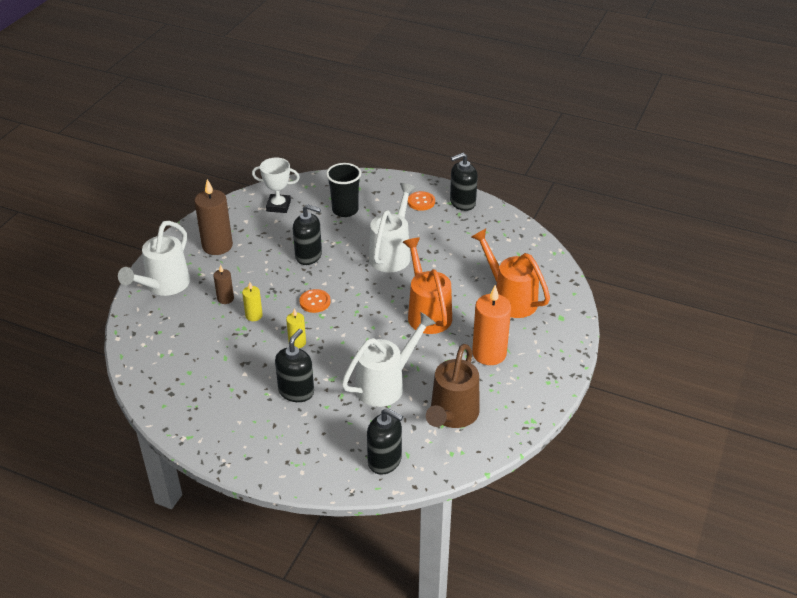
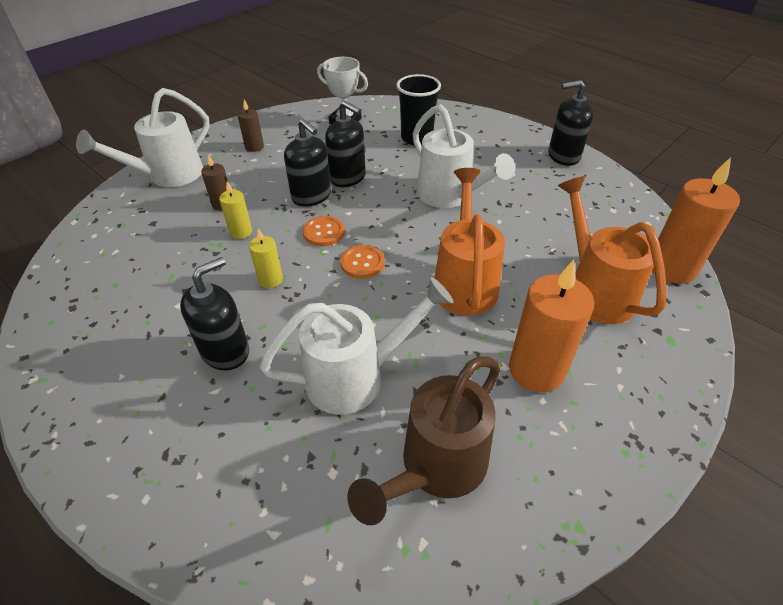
camera: 20 degrees right, 5 degrees up
(217, 246) = (254, 147): brown candle -> brown candle, size x0.52
(385, 460) = (285, 524): black soap dispenser -> black soap dispenser (311, 196)
(392, 254) = (450, 196): white watering can -> white watering can turned 105 degrees clockwise
(421, 202) = (511, 146): orange button -> orange button (362, 263)
(554, 272) = (671, 268): none -> orange candle

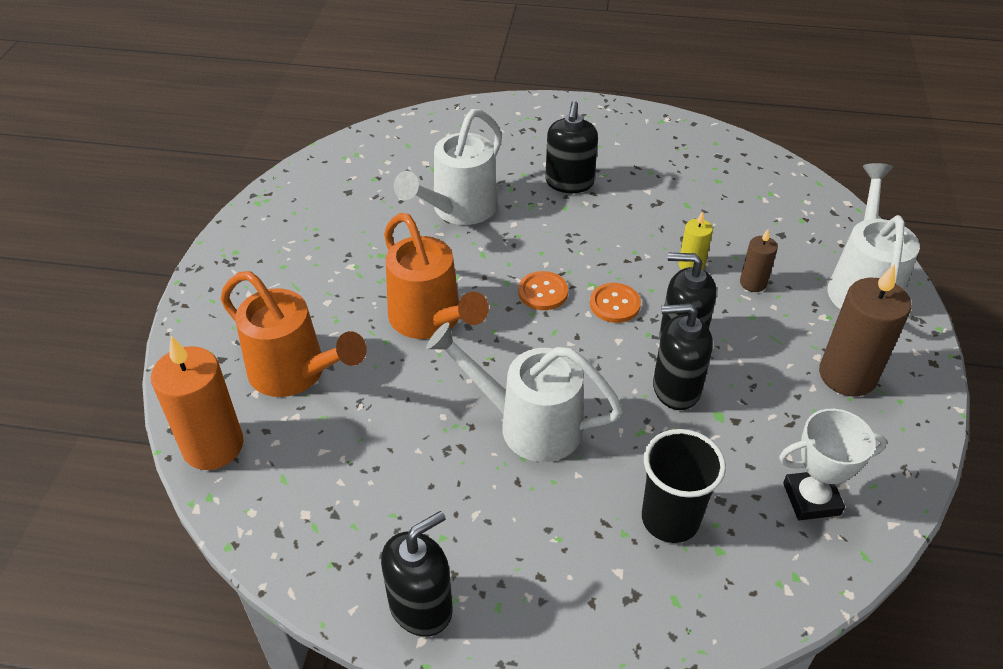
camera: 145 degrees right, 0 degrees up
(254, 147) = (847, 375): brown candle -> brown candle, size x1.93
(270, 280) = (604, 240): yellow candle -> none
(436, 467) = (363, 190): brown watering can -> none
(536, 370) = (323, 275): orange candle -> none

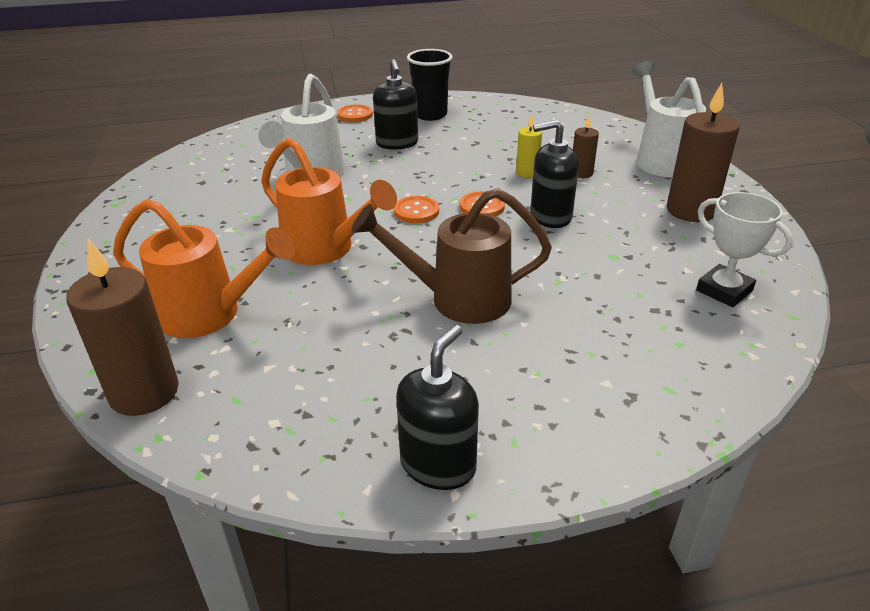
camera: 20 degrees left, 10 degrees down
(213, 446) = (144, 392): orange candle -> brown candle
(528, 424) = (458, 299): white watering can -> brown watering can
(543, 124) = (355, 115): none -> orange button
(670, 519) = (624, 333): black cup -> black cup (430, 115)
(676, 388) = (567, 247): black soap dispenser -> none
(811, 499) = (724, 290): white trophy -> white trophy turned 75 degrees clockwise

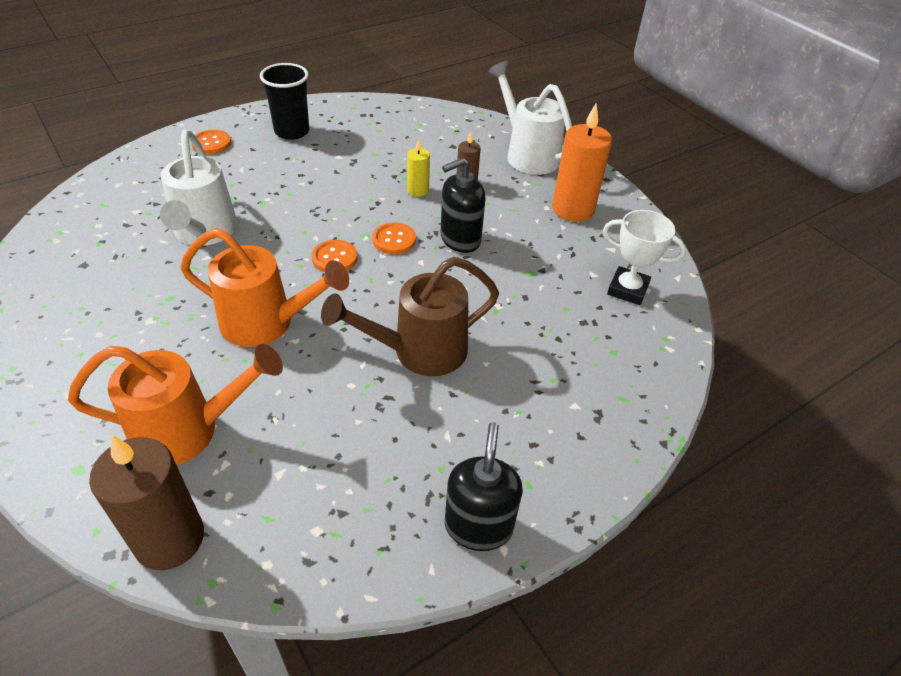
camera: 25 degrees left, 10 degrees up
(397, 143) = (275, 175): black soap dispenser -> none
(691, 211) = (573, 209): brown candle -> orange candle

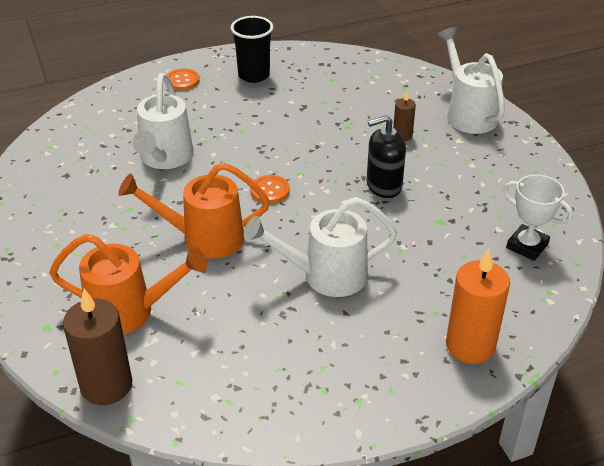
camera: 15 degrees right, 5 degrees down
(266, 323) = (203, 238): orange watering can -> orange watering can turned 150 degrees clockwise
(394, 240) = (324, 180): orange button -> none
(418, 190) = (356, 138): yellow candle -> none
(419, 351) = (325, 276): brown watering can -> white watering can
(478, 526) = (342, 413): black soap dispenser -> none
(573, 209) = (497, 169): orange candle -> orange candle (470, 345)

